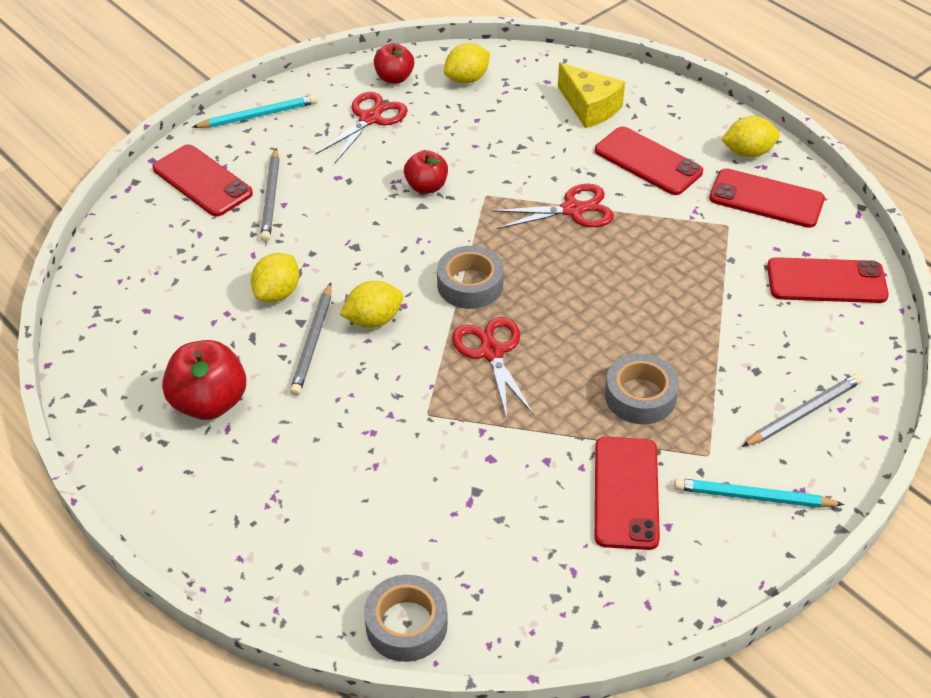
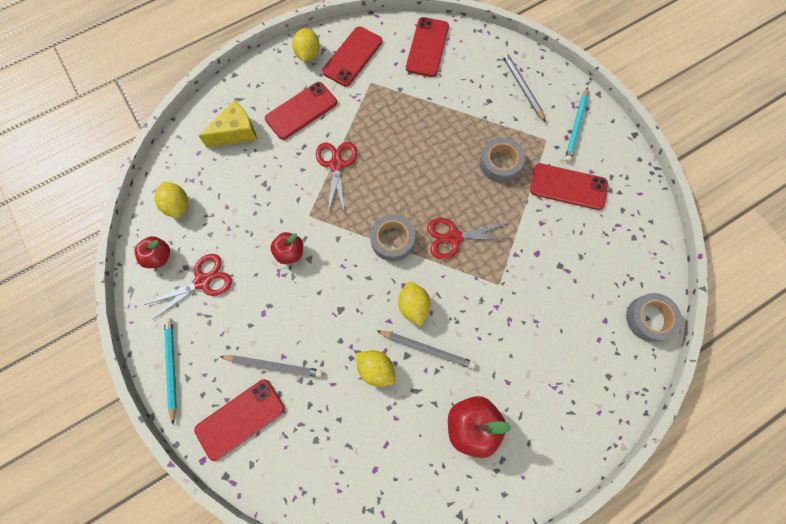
camera: 80 degrees left, 25 degrees up
(370, 119) = (202, 281): red scissors -> red scissors turned 105 degrees clockwise

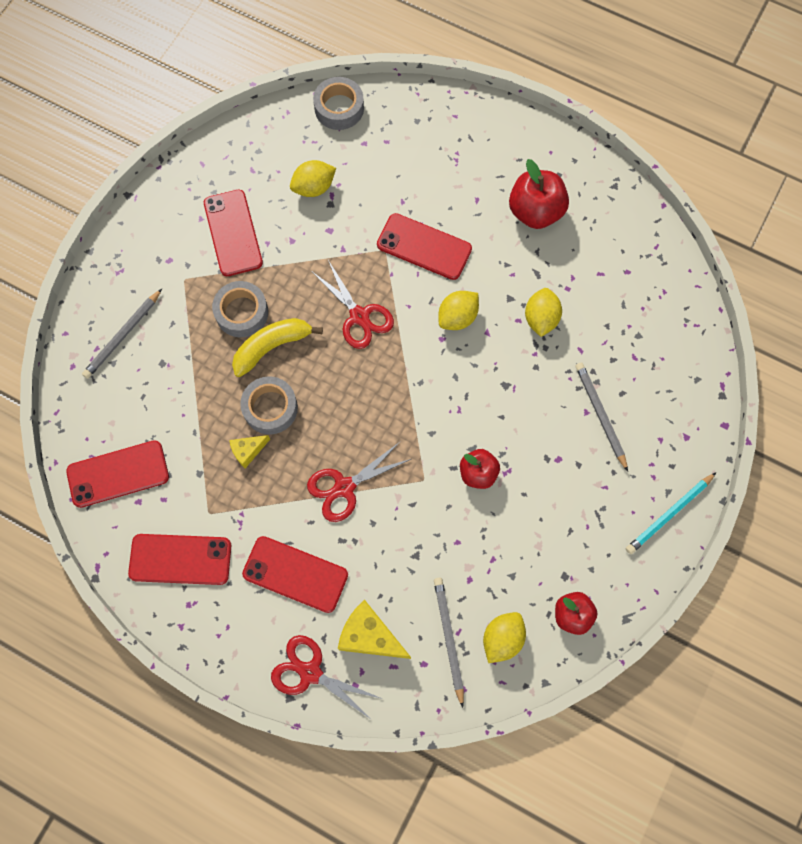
camera: 120 degrees left, 0 degrees up
(202, 281) = (567, 545): red scissors -> red scissors (310, 673)
(240, 419) = (667, 415): red phone -> red phone (424, 247)
(308, 54) = (206, 619): yellow lemon -> yellow lemon (314, 187)
(392, 240) = (399, 375): grey tape -> grey tape (270, 408)
(397, 121) = (248, 451): none -> yellow cheese
(427, 349) = (491, 283): grey pencil -> grey pencil (449, 639)
(463, 169) = (272, 347): none -> yellow banana
(576, 126) = (149, 256): turquoise pencil -> none

